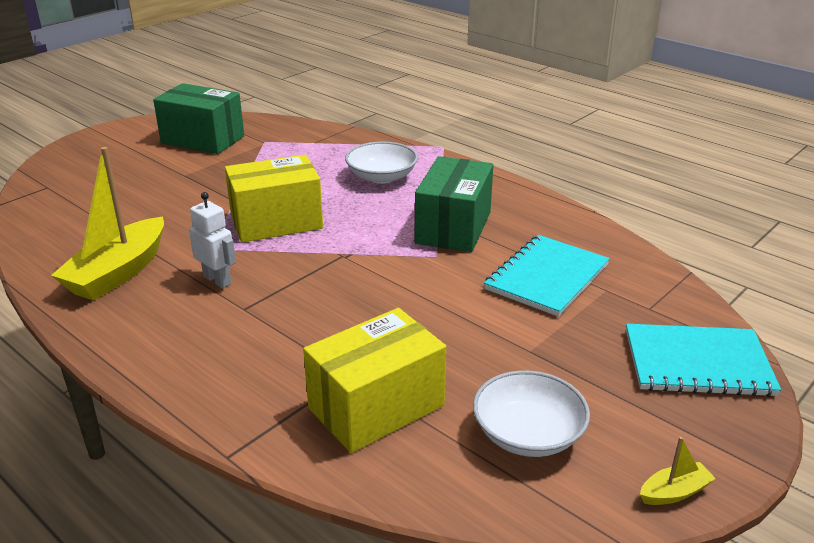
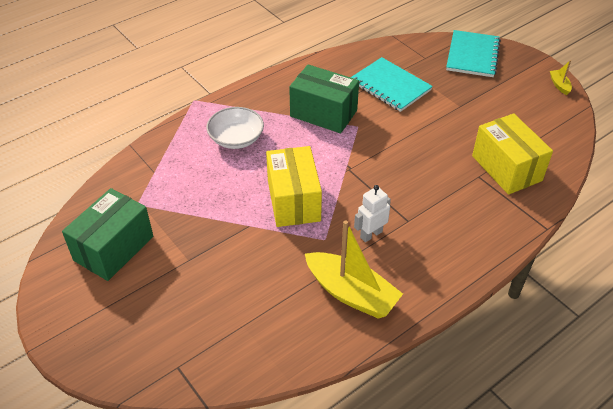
camera: 80 degrees left, 15 degrees up
(528, 434) = (525, 119): white bowl -> none

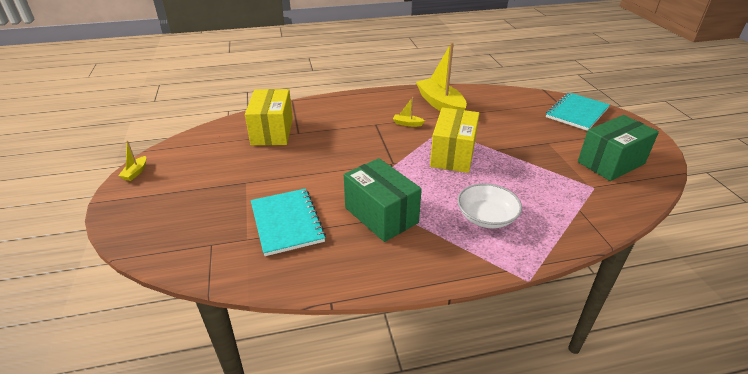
camera: 155 degrees left, 10 degrees down
(371, 234) = (407, 124): white robot -> yellow boat
(472, 55) = (159, 229): turquoise notebook -> turquoise notebook (577, 113)

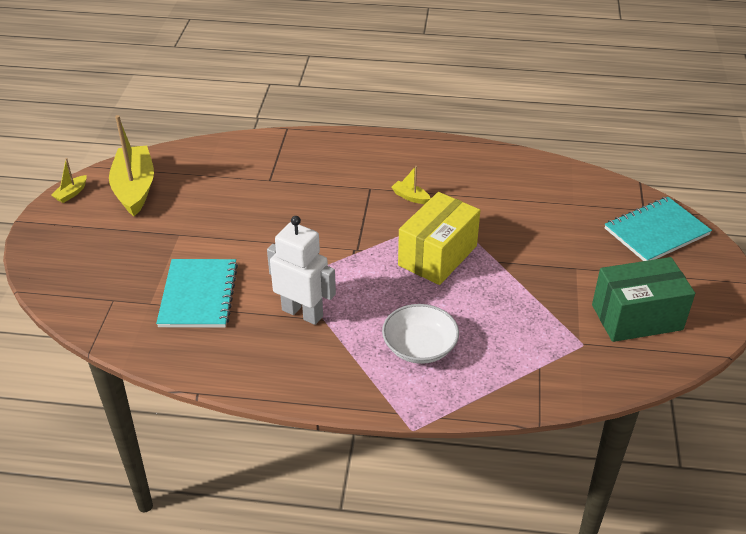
camera: 20 degrees right, 5 degrees up
(272, 131) = (240, 171): yellow box -> none
(381, 215) = (302, 313): green box -> white robot
(440, 104) = (474, 176): yellow boat -> yellow boat (135, 188)

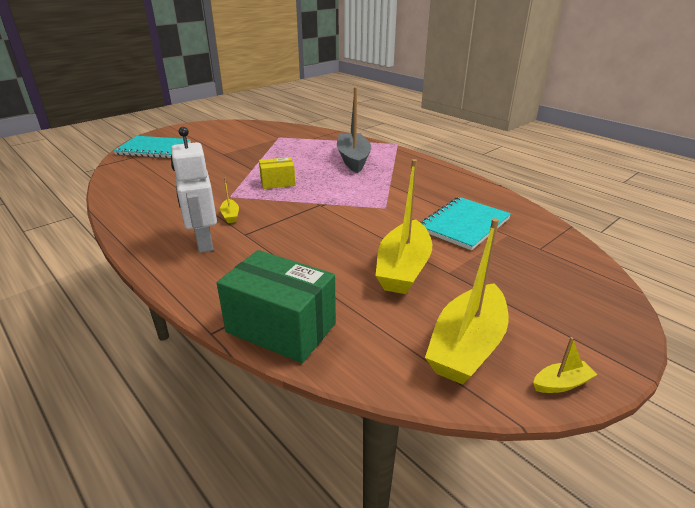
camera: 140 degrees left, 10 degrees down
(215, 220) = (403, 268): none -> yellow boat
(302, 313) = (399, 191): white robot -> white robot (203, 242)
(419, 347) = (353, 159): white bowl -> grey boat
(437, 256) = (278, 183): yellow box -> yellow box, size x0.57
(637, 317) = (239, 135): green box -> green box (281, 328)

